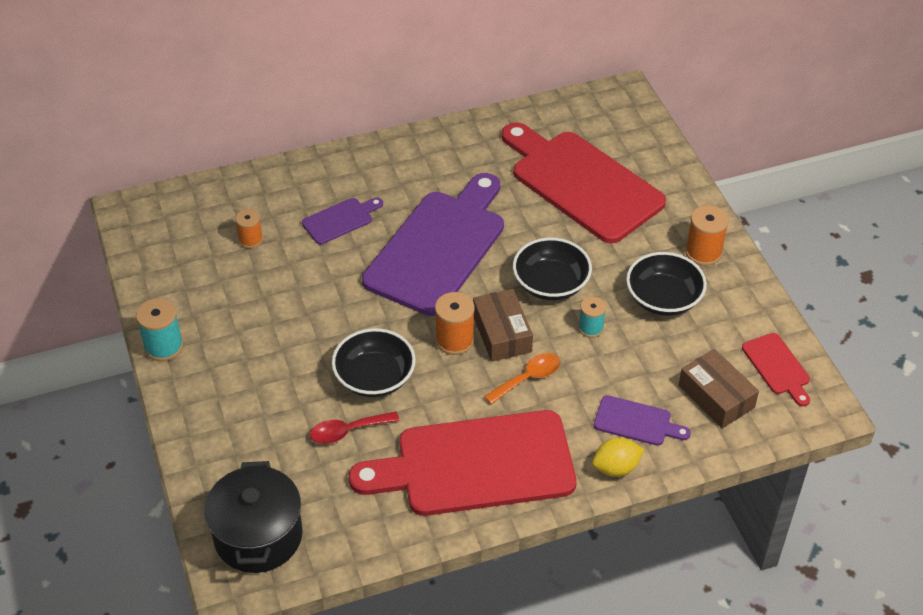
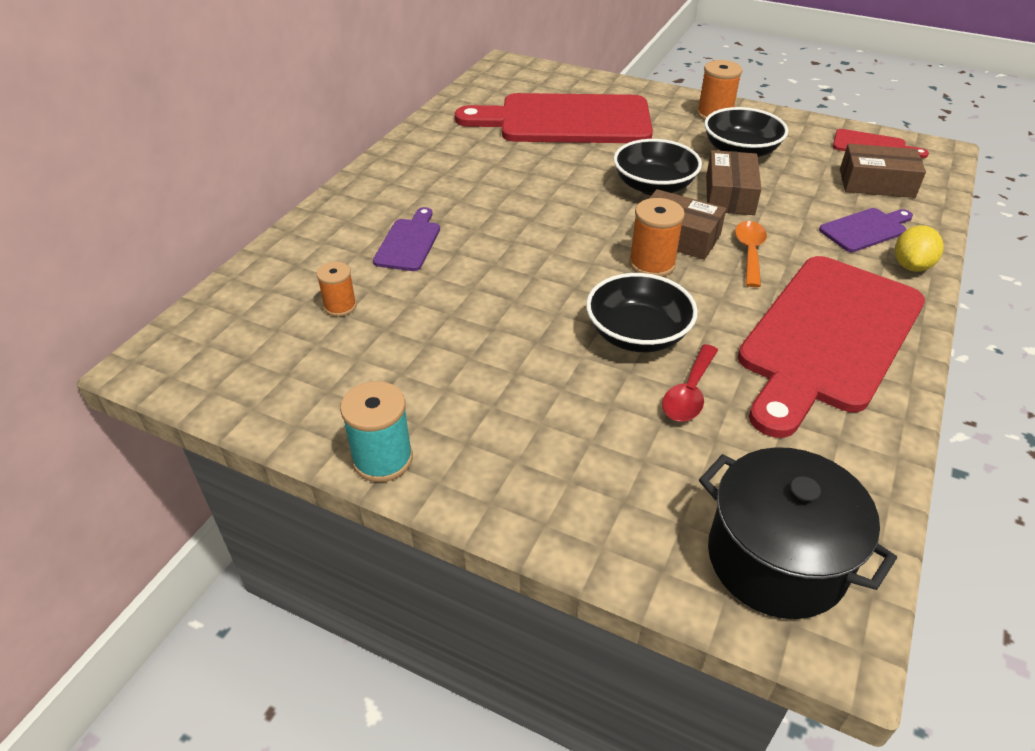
camera: 45 degrees left, 5 degrees down
(438, 247) = (528, 213): purple cutting board -> none
(591, 328) = (729, 195): turquoise spool -> brown box

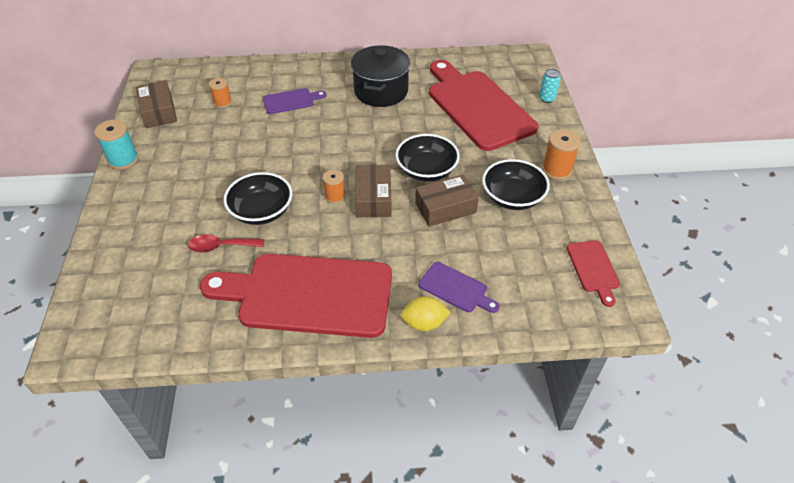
camera: 60 degrees right, 5 degrees up
(592, 81) = (547, 98): none -> turquoise can
(652, 264) = (335, 196): orange spool -> orange spool, size x0.66
(749, 252) = (380, 235): orange spoon -> none
(776, 559) = (109, 313): black pot -> black pot (381, 91)
(876, 183) = (532, 282): brown box -> brown box (159, 111)

